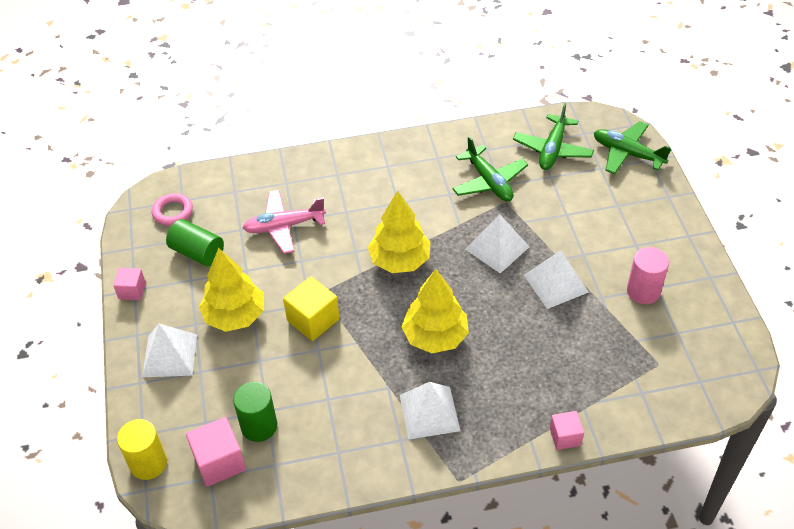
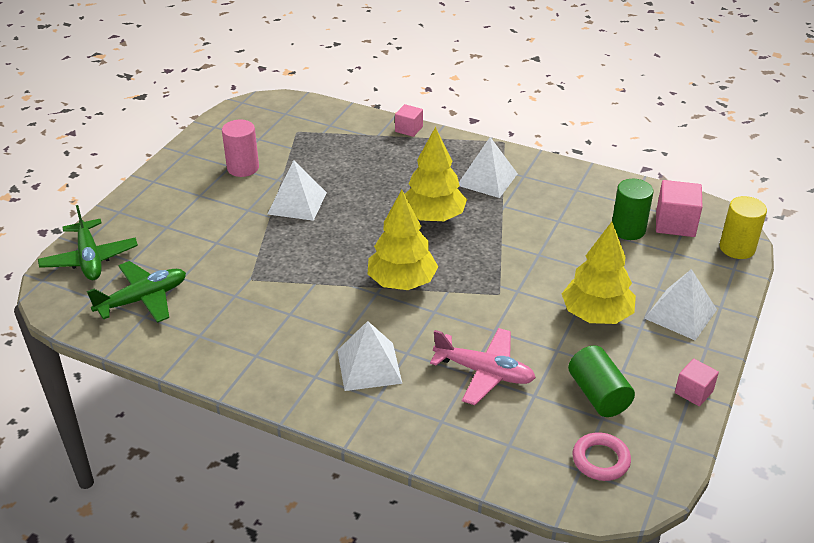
camera: 145 degrees left, 10 degrees down
(313, 320) = (525, 276): yellow cube -> none
(489, 182) = (240, 304): green plane -> none
(497, 248) = (308, 248): white pyramid -> white pyramid (369, 366)

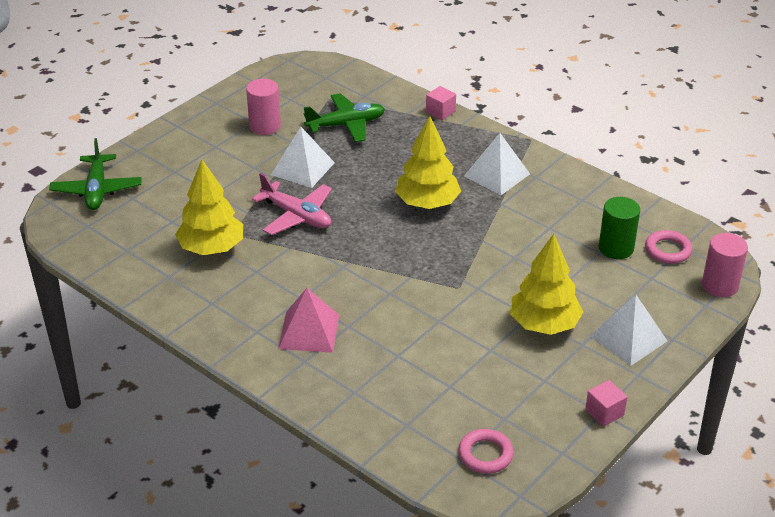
camera: 15 degrees right, 0 degrees up
(143, 299) = (131, 235): green plane -> green plane (346, 125)
(369, 366) = (309, 331): white pyramid -> pink pyramid
(402, 282) = (371, 260): yellow tree -> yellow tree (211, 248)
(484, 372) = (412, 357): pink plane -> pink plane (296, 216)
(598, 395) = (510, 397): green cylinder -> none
(675, 223) = (668, 250): pink cube -> pink ring
(737, 248) = (720, 285): yellow cylinder -> pink cylinder

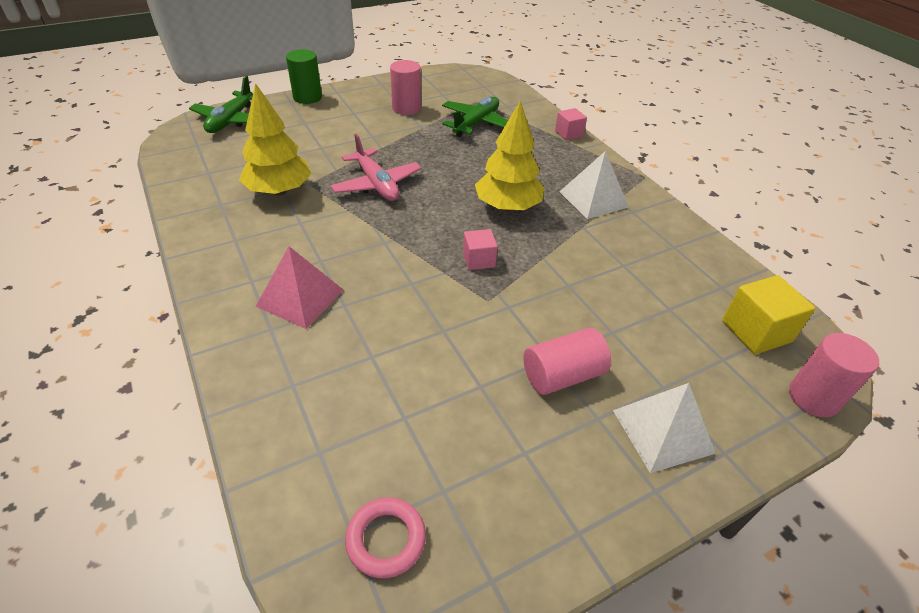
camera: 20 degrees right, 5 degrees up
(302, 168) = (413, 147): white pyramid -> none
(346, 125) = (476, 123): green plane -> green plane turned 60 degrees counterclockwise
(544, 324) = (562, 375): yellow tree -> pink cylinder
(604, 412) = (583, 535): pink cube -> pink cube (478, 260)
(616, 248) = (692, 310): green cylinder -> green cylinder (307, 97)
(668, 250) = (756, 331): pink ring -> yellow cube

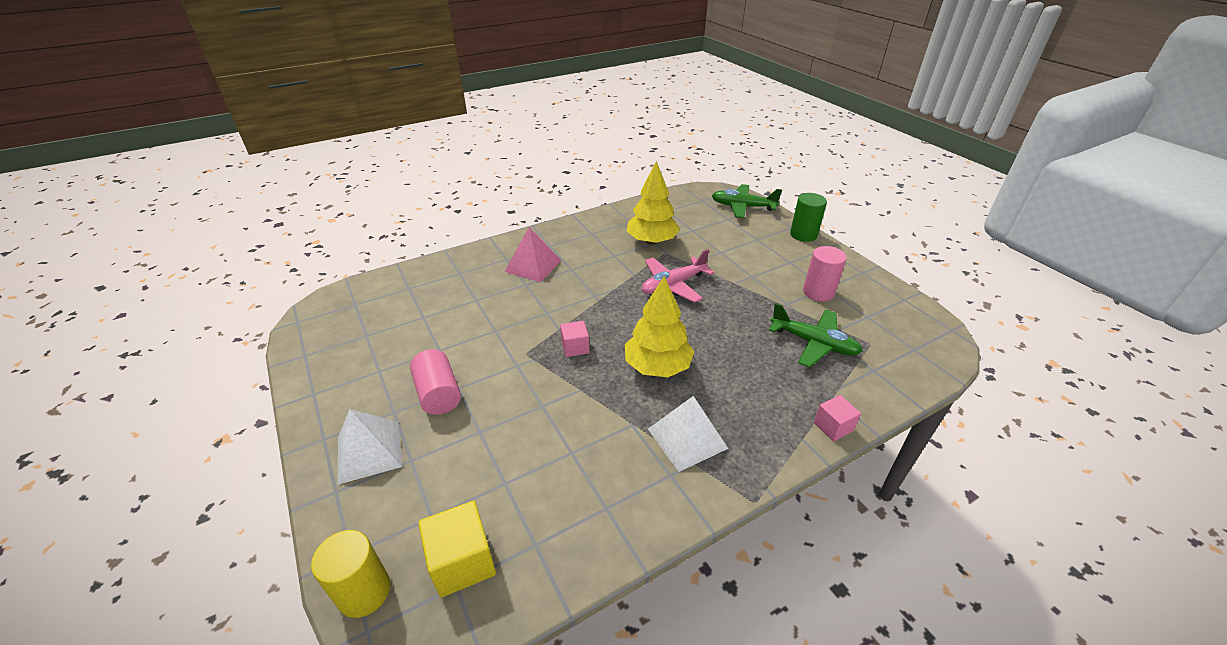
camera: 90 degrees right, 5 degrees down
(386, 539) = (346, 315): pink ring -> none
(813, 397) = (364, 592): pink cylinder -> yellow cylinder

